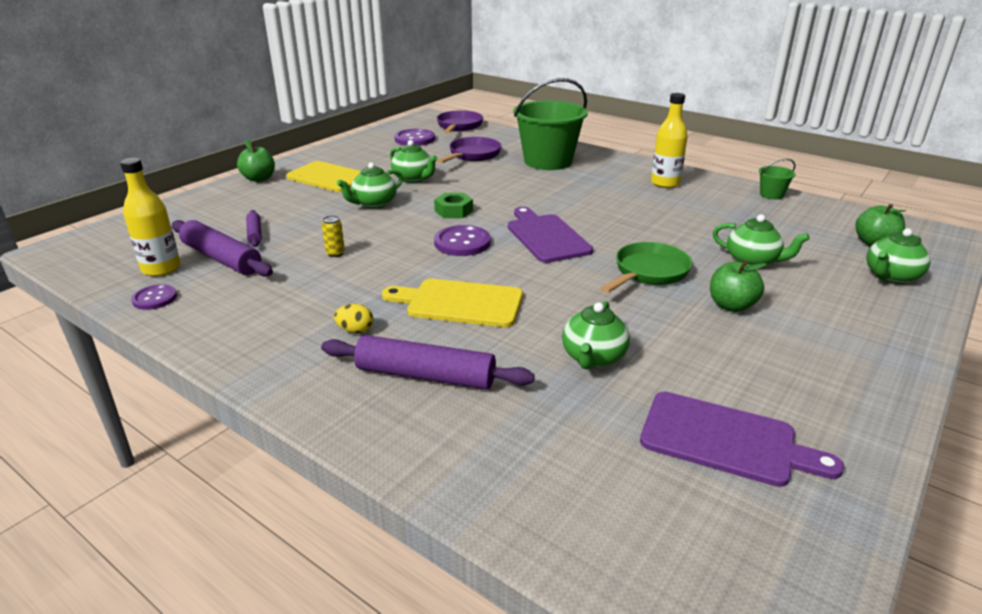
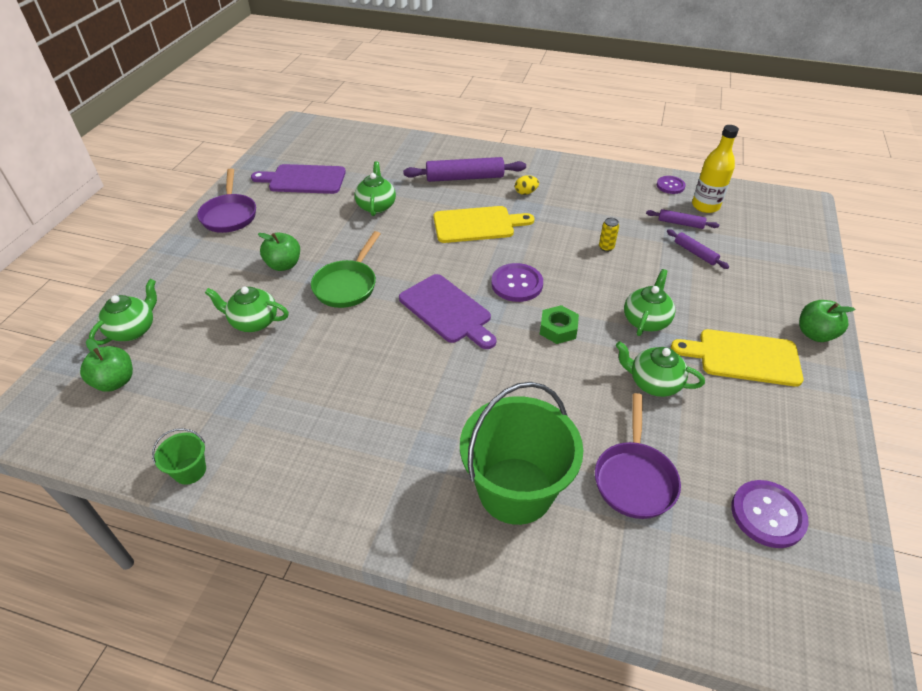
camera: 160 degrees right, 15 degrees up
(221, 258) = (680, 223): purple rolling pin -> purple rolling pin, size x0.53
(459, 126) = (752, 611): purple pan -> purple pan (229, 215)
(665, 183) = (334, 464): yellow bottle -> none

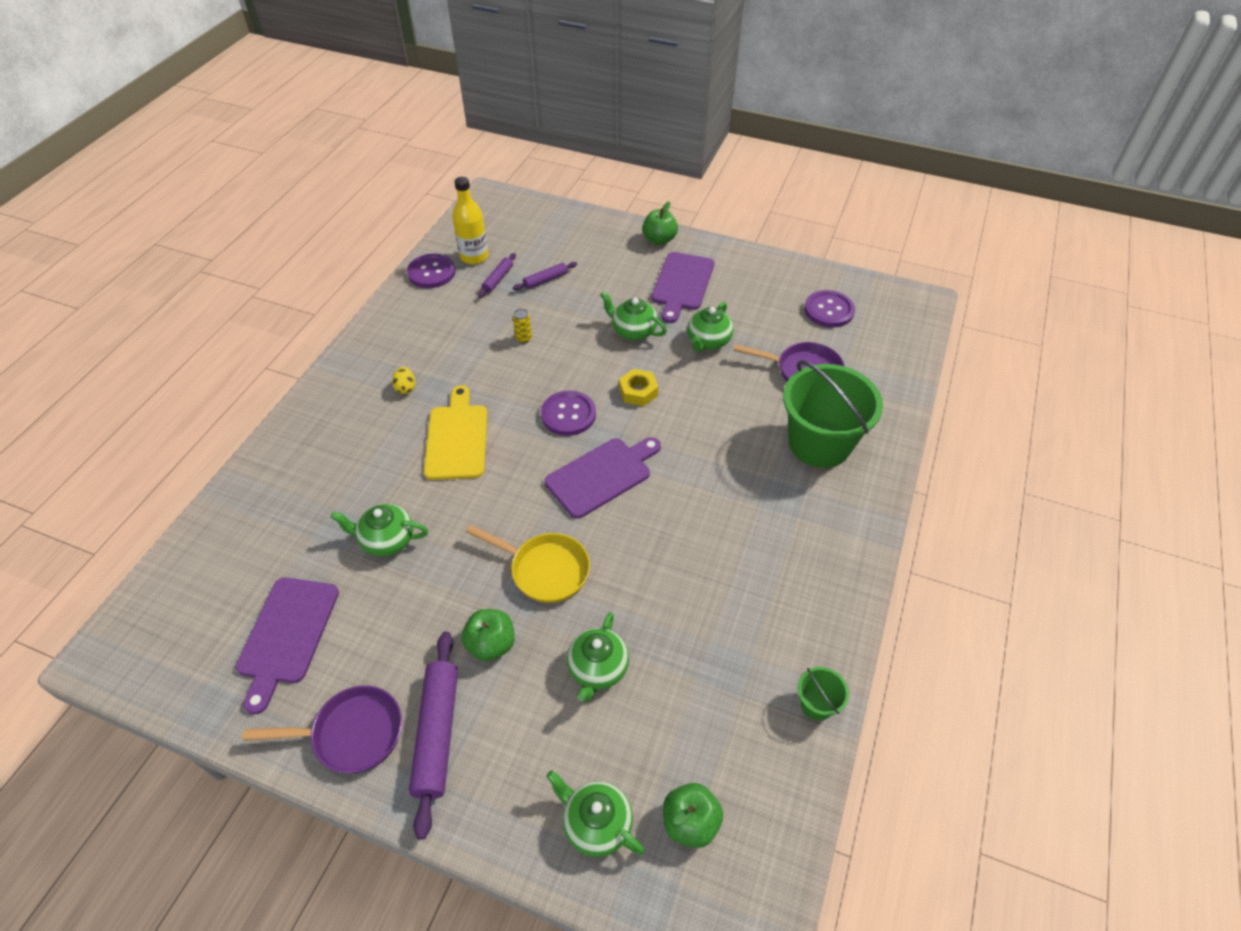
camera: 85 degrees left, 5 degrees up
(347, 285) = (544, 570): green pan -> yellow pan
(465, 177) = (352, 442): purple rolling pin -> purple rolling pin (437, 733)
(558, 329) = (638, 392): green nut -> yellow nut
(670, 186) = (431, 272): purple button -> purple button, size x1.57
(743, 357) = (682, 284): yellow cutting board -> purple cutting board

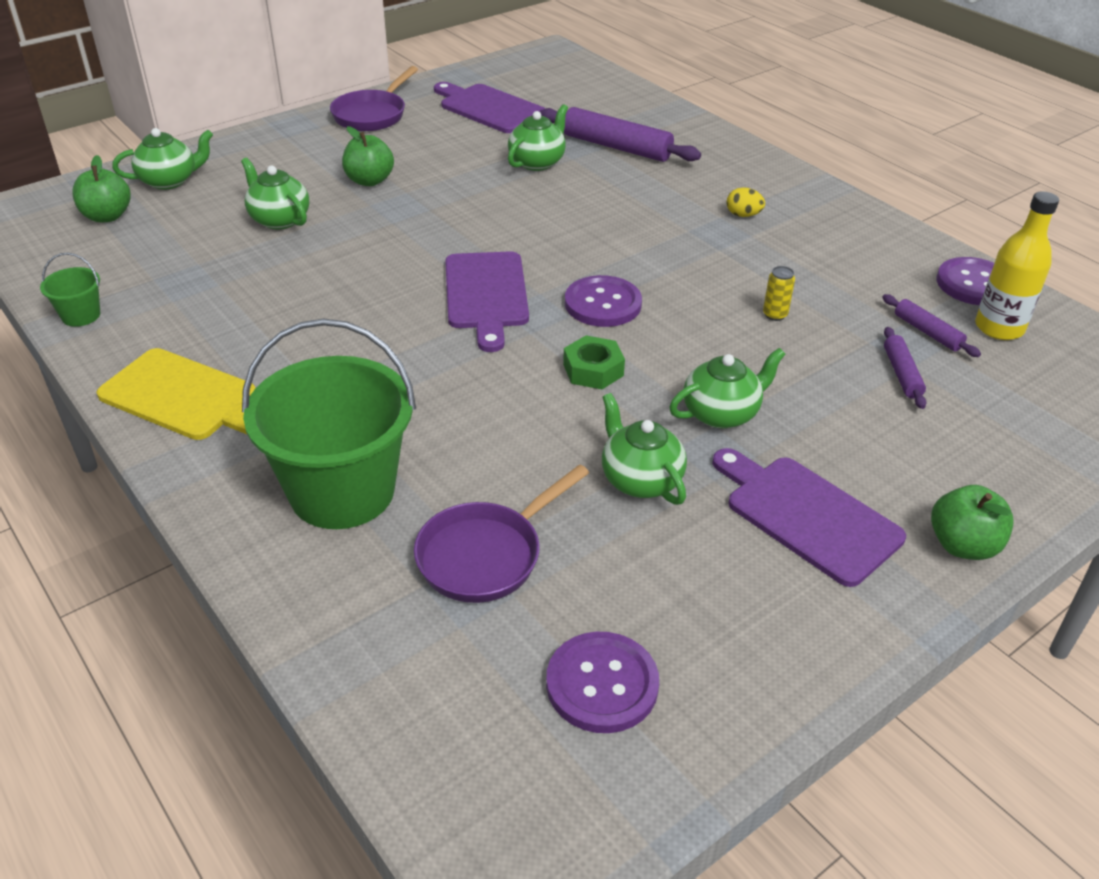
camera: 120 degrees right, 10 degrees down
(437, 733) = (326, 142): purple rolling pin -> purple rolling pin (617, 147)
(457, 438) = (634, 225): yellow cutting board -> yellow cutting board (184, 397)
(544, 570) = (410, 225): yellow pan -> none
(638, 392) = (593, 370): yellow nut -> green nut

